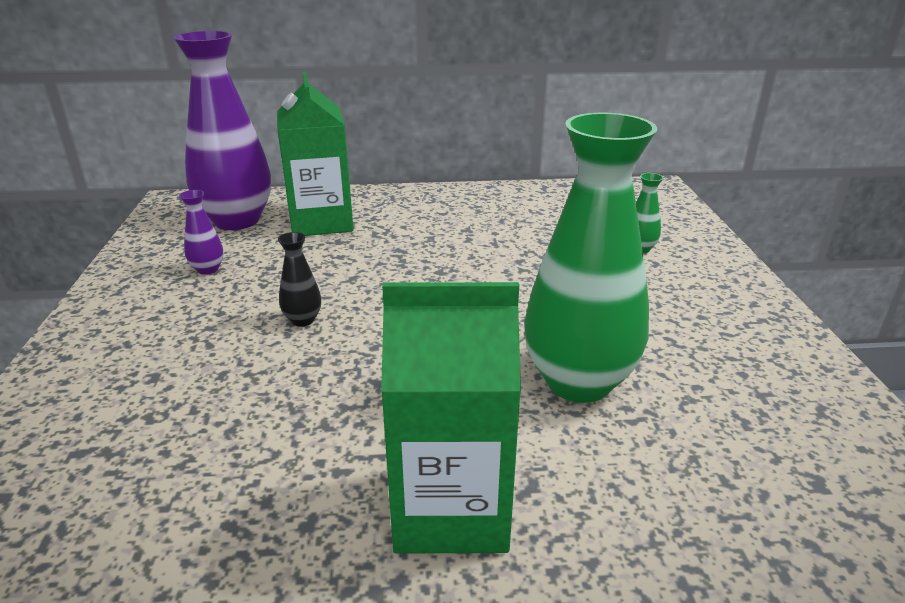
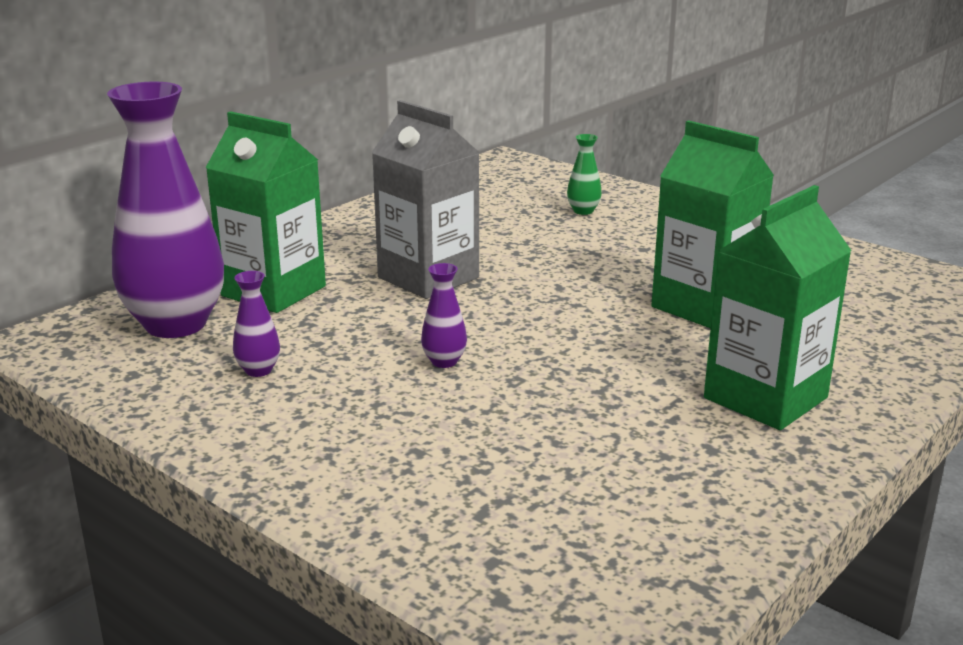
camera: 45 degrees left, 5 degrees down
(303, 320) = (444, 361): black vase -> purple vase
(422, 253) = (428, 277): none -> grey carton
(578, 381) = (704, 306): green vase -> green carton

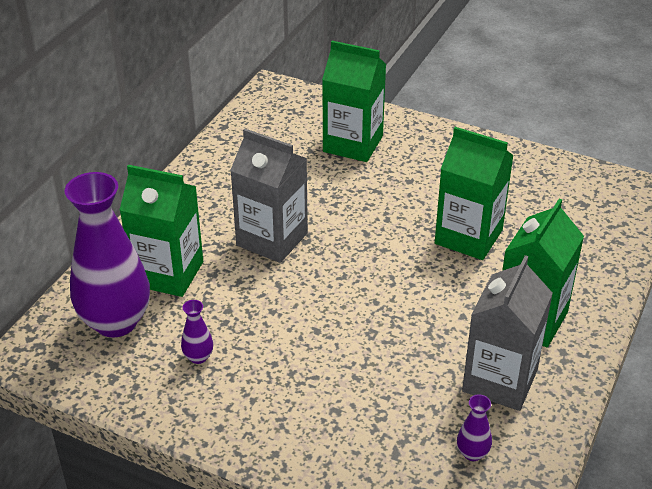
camera: 15 degrees left, 15 degrees up
(444, 361) = (319, 324): purple vase -> purple vase (472, 453)
(583, 211) = (353, 144): green vase -> green carton
(688, 456) = (500, 380): none -> grey carton

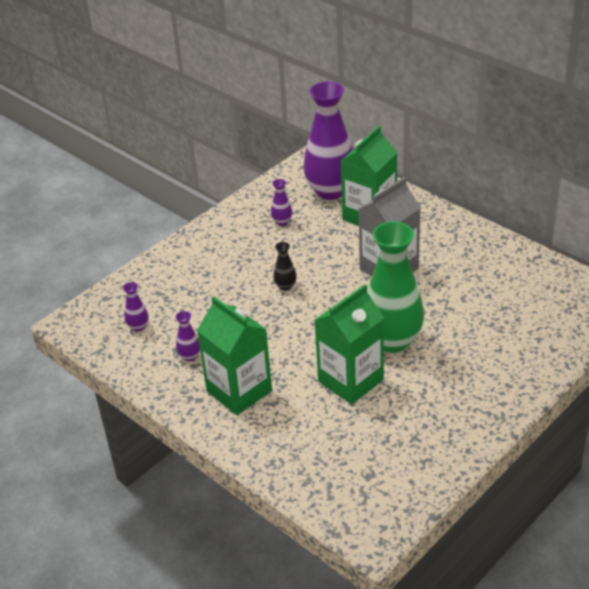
camera: 110 degrees right, 0 degrees up
(334, 322) = (285, 286): none -> black vase
(353, 144) = (507, 336): green carton -> none
(394, 217) = (392, 340): none -> green vase
(500, 380) = (189, 356): grey carton -> purple vase

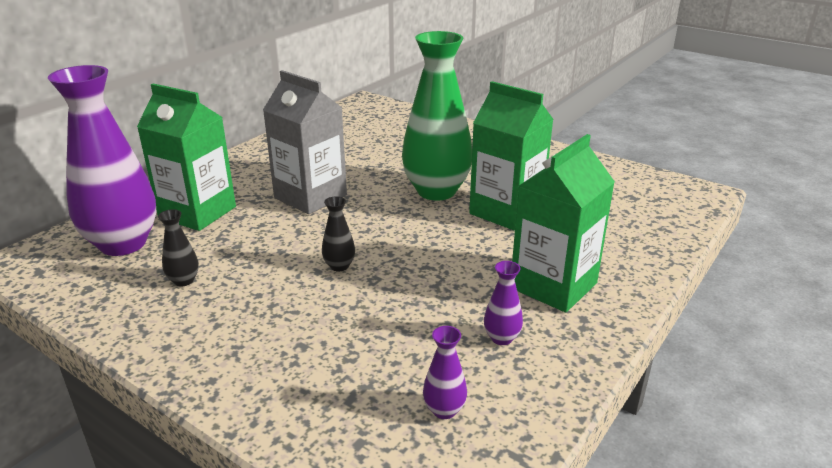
camera: 100 degrees left, 10 degrees down
(282, 222) = (184, 280): purple vase -> black vase

